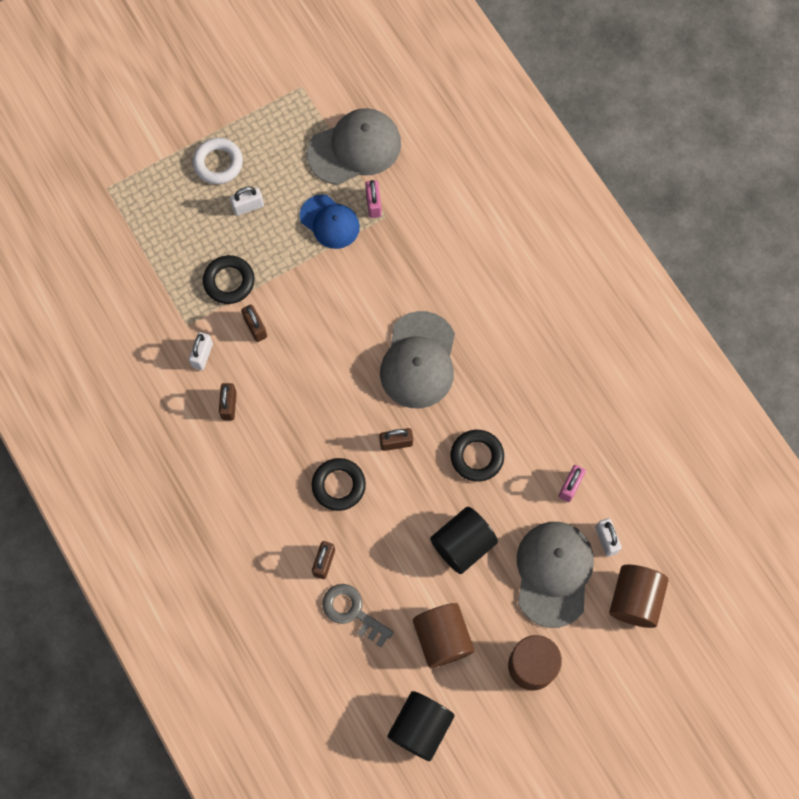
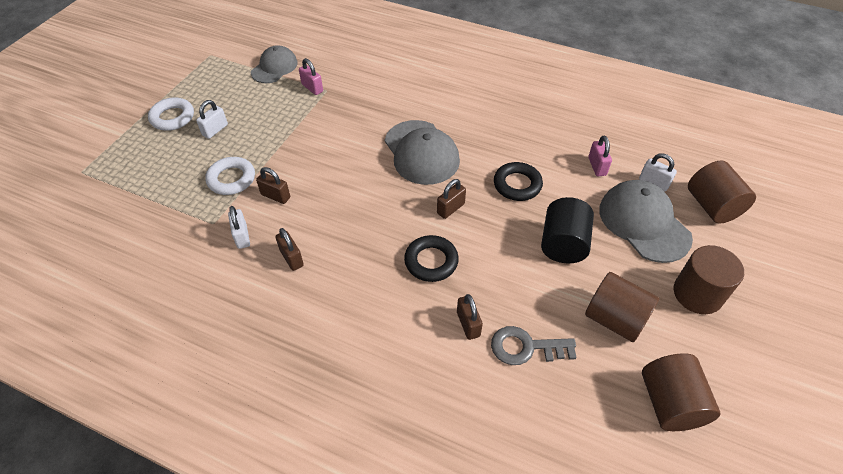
camera: 35 degrees left, 20 degrees down
(229, 281) = (231, 179): black ring -> white ring
(330, 222) = (287, 110): blue cap -> none
(354, 148) = (274, 67): grey cap -> grey cap, size x0.65
(420, 727) = (669, 403): black cylinder -> brown cylinder

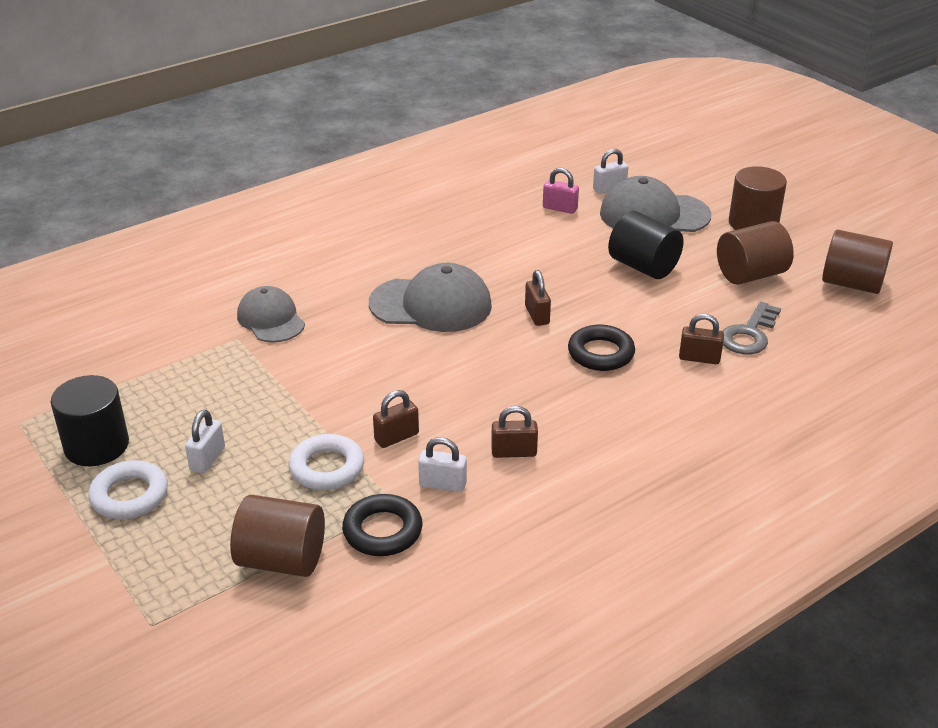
camera: 60 degrees left, 15 degrees down
(205, 87) = (96, 446): none -> black cylinder
(215, 130) = (207, 459): white padlock -> white padlock turned 45 degrees clockwise
(274, 67) = (131, 369): grey cap -> grey cap (271, 319)
(312, 88) = (218, 349): pink padlock -> none
(517, 185) = (541, 262): black ring -> black ring (382, 531)
(712, 206) = (663, 174): brown cylinder -> brown cylinder (281, 560)

